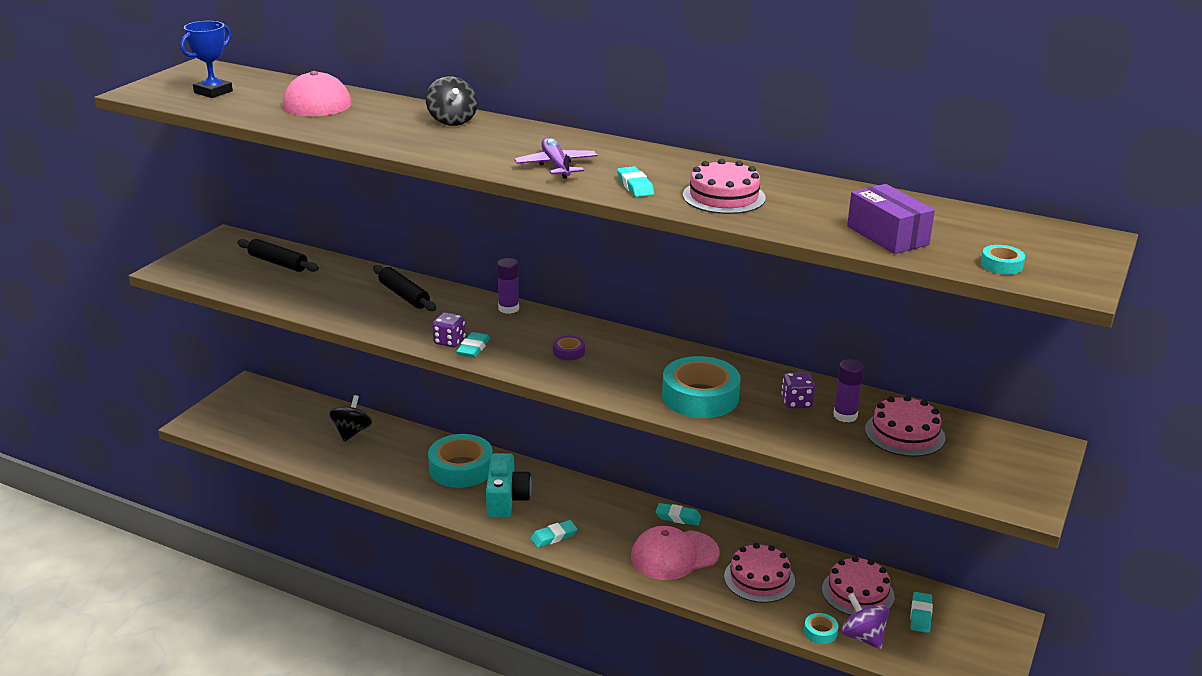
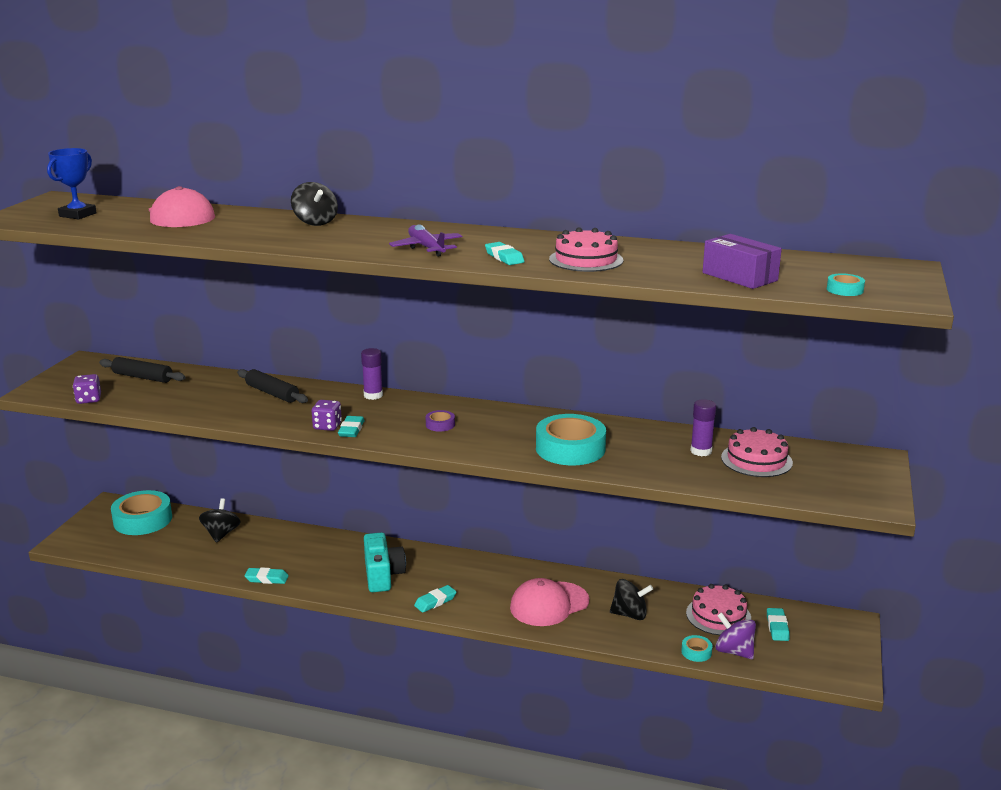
camera: 10 degrees left, 5 degrees down
(461, 468) = (333, 553): turquoise tape -> turquoise tape (143, 520)
(678, 517) = (543, 572): turquoise eraser -> turquoise eraser (267, 579)
(759, 578) = (630, 614): pink cake -> black spinning top
(796, 402) = (655, 445): purple dice -> purple dice (89, 399)

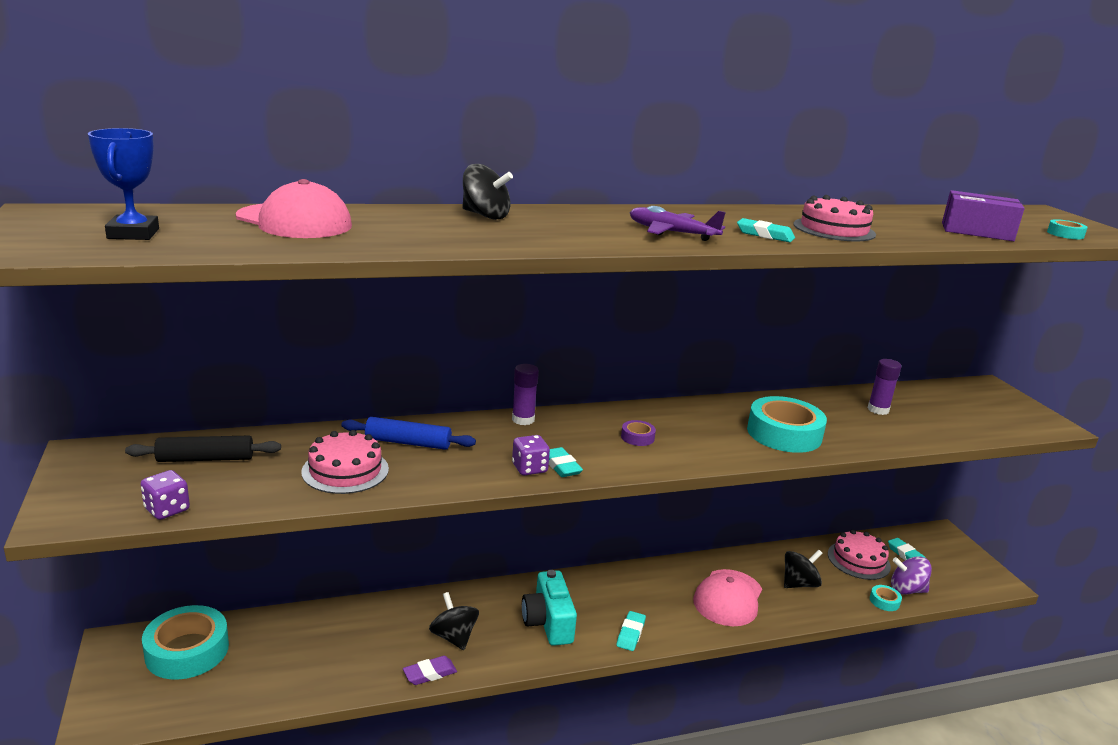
camera: 35 degrees left, 0 degrees up
(221, 534) = (313, 635): black spinning top -> black spinning top (453, 637)
(267, 579) = (429, 673): turquoise eraser -> purple eraser
(272, 393) = (408, 442): black rolling pin -> blue rolling pin
(382, 575) = (548, 622): turquoise camera -> turquoise camera turned 150 degrees counterclockwise
(756, 460) = (925, 408): pink cake -> pink cake (345, 470)

